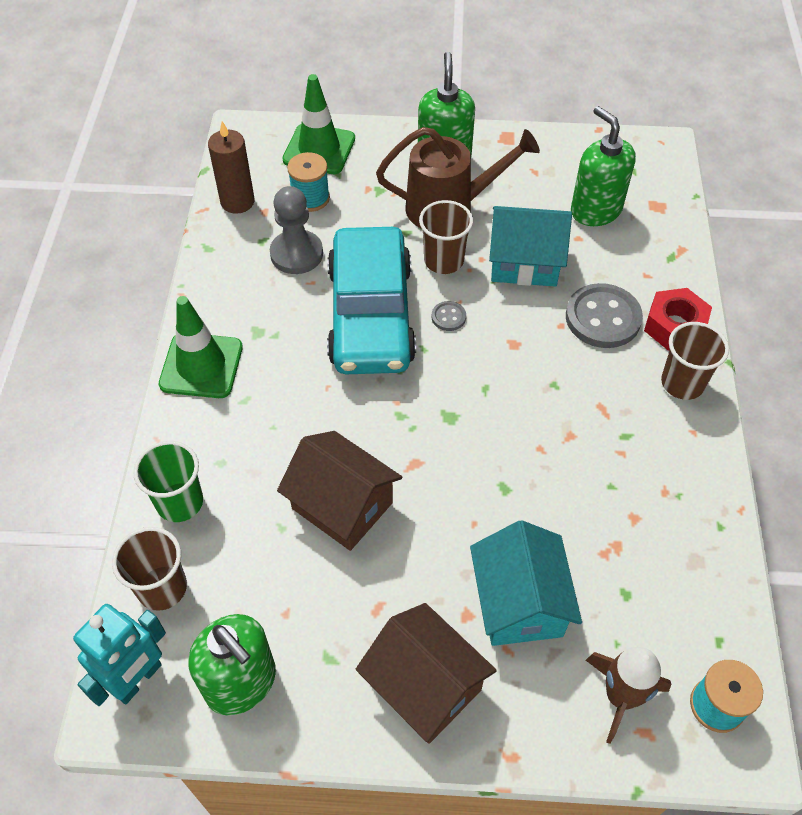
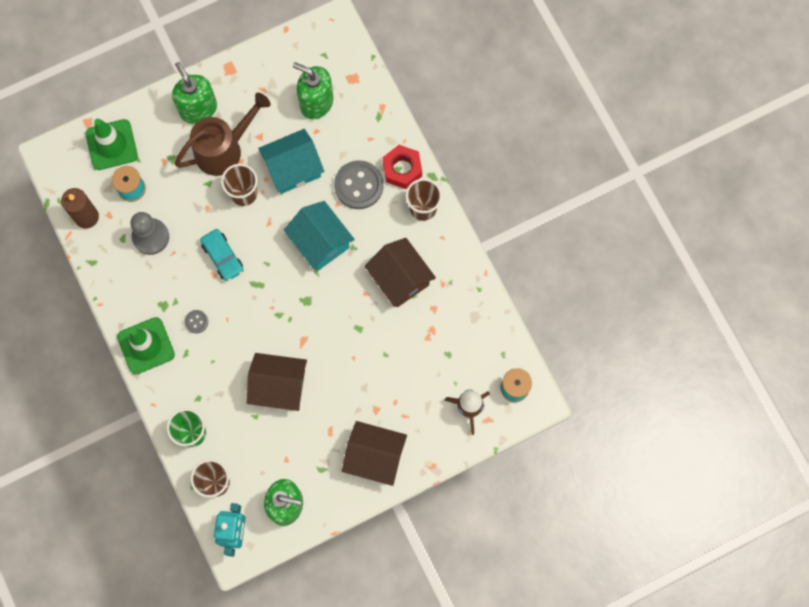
camera: 30 degrees left, 20 degrees up
(370, 315) = (222, 257): turquoise car -> turquoise car, size x0.46
(448, 317) = (269, 233): grey button -> grey button (196, 322)
(519, 602) = (398, 388): turquoise house -> turquoise house (320, 242)
(602, 454) = (400, 278): none -> brown house

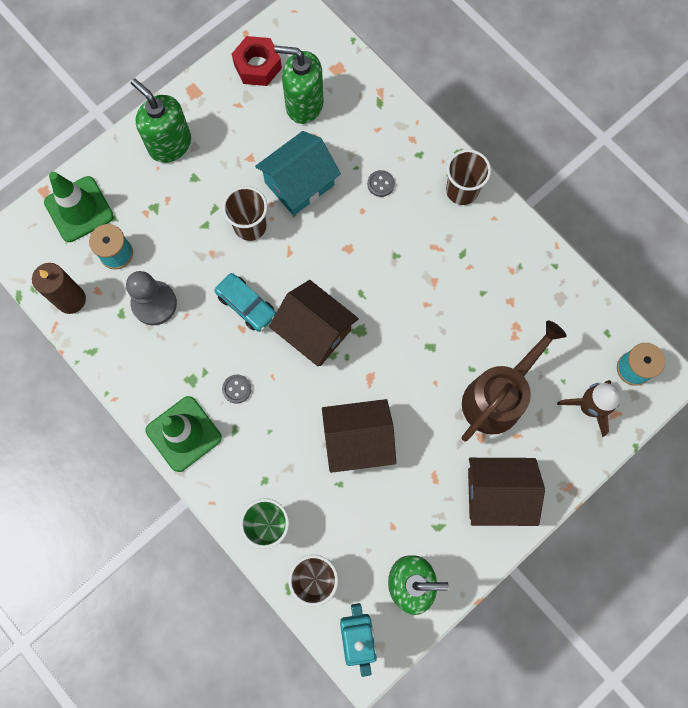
camera: 15 degrees left, 0 degrees up
(224, 149) = (213, 181): brown watering can -> brown watering can (498, 396)
(320, 242) = (356, 259): turquoise house -> none
(358, 185) = (380, 184): grey button -> grey button, size x0.47
(400, 278) = (461, 277): brown house -> brown house (314, 331)
(402, 169) = (424, 154): red nut -> red nut (257, 66)

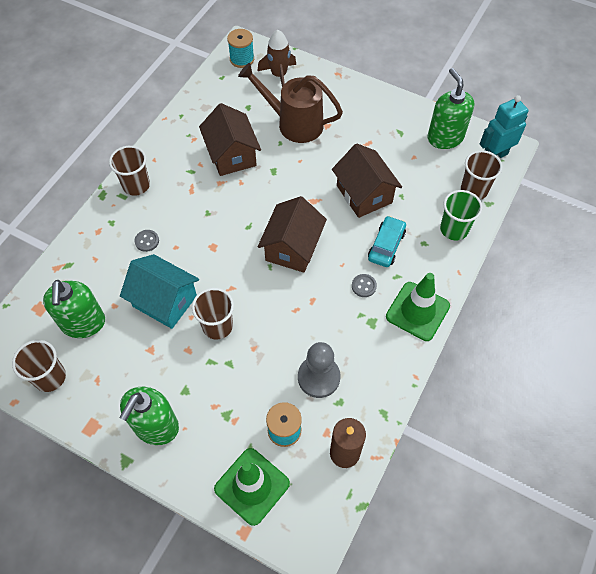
camera: 110 degrees left, 15 degrees down
(246, 305) = (290, 304): turquoise car -> turquoise car (386, 245)
(257, 66) = (50, 377): red nut -> brown cup
(497, 494) = (361, 107): brown house -> brown house (232, 155)

